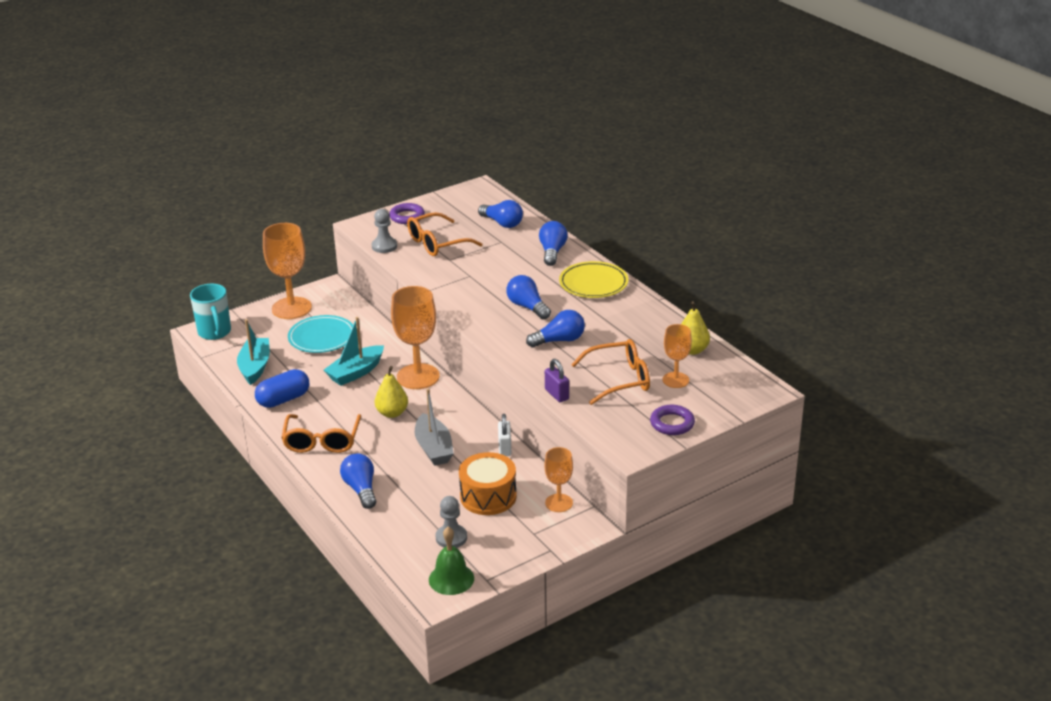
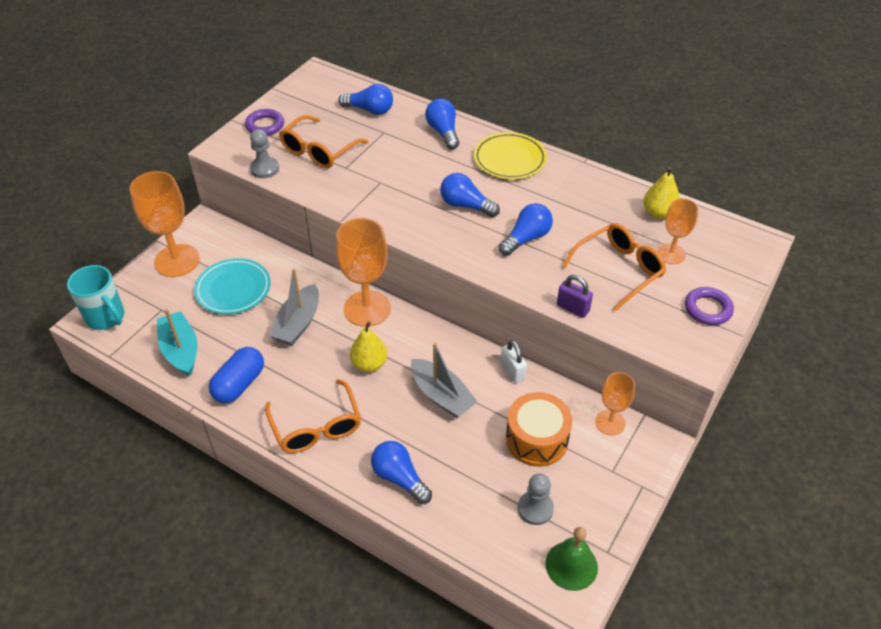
camera: 25 degrees left, 15 degrees up
(356, 372) = (298, 323): turquoise boat -> grey boat

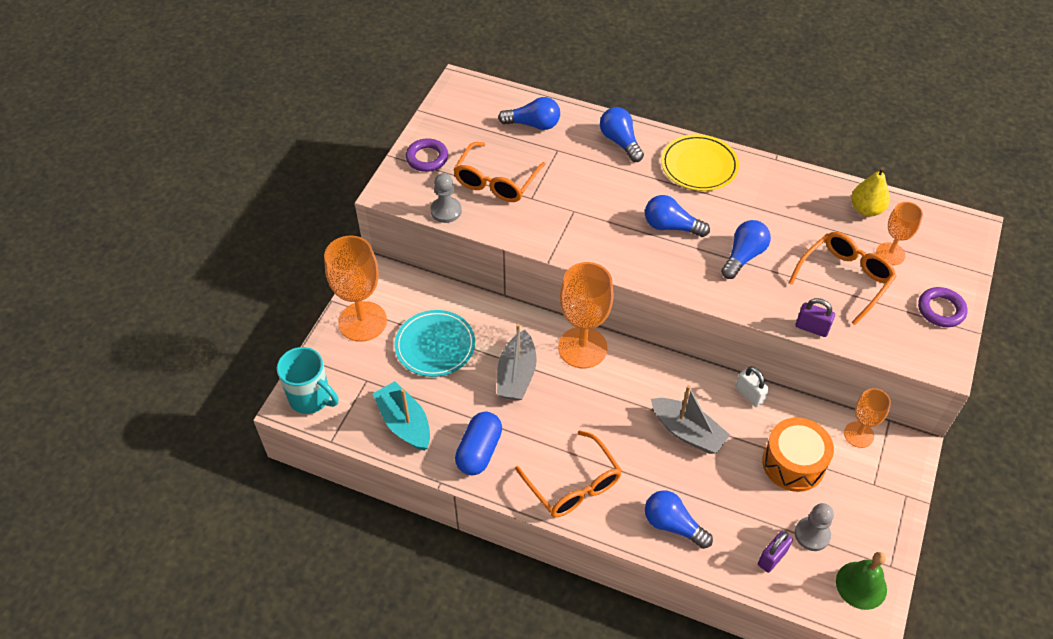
camera: 10 degrees left, 5 degrees up
(369, 364) = (604, 409): yellow pear -> none
(488, 524) = (772, 558): none -> purple padlock

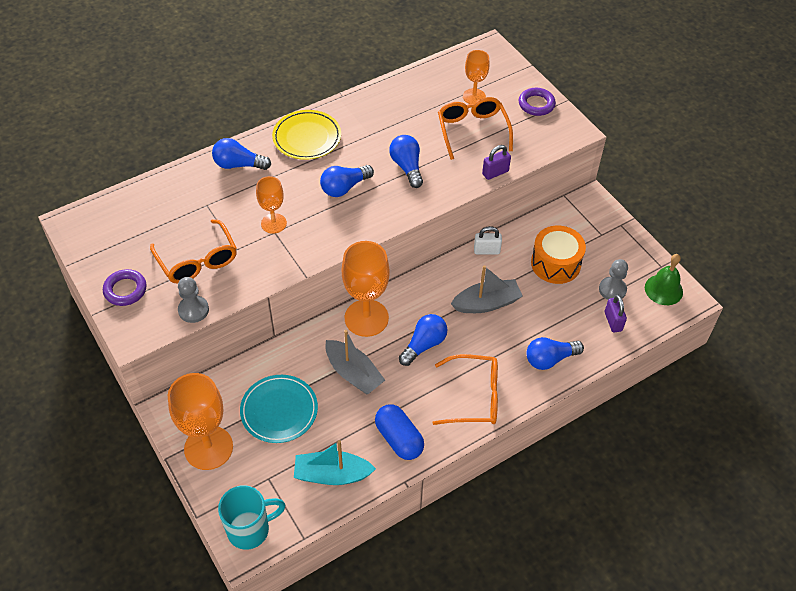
camera: 55 degrees left, 0 degrees up
(533, 124) = (165, 203): blue light bulb -> blue light bulb (424, 345)
(858, 434) = (562, 217): orange goblet -> orange goblet (273, 223)
(866, 209) = (429, 83): yellow pear -> none

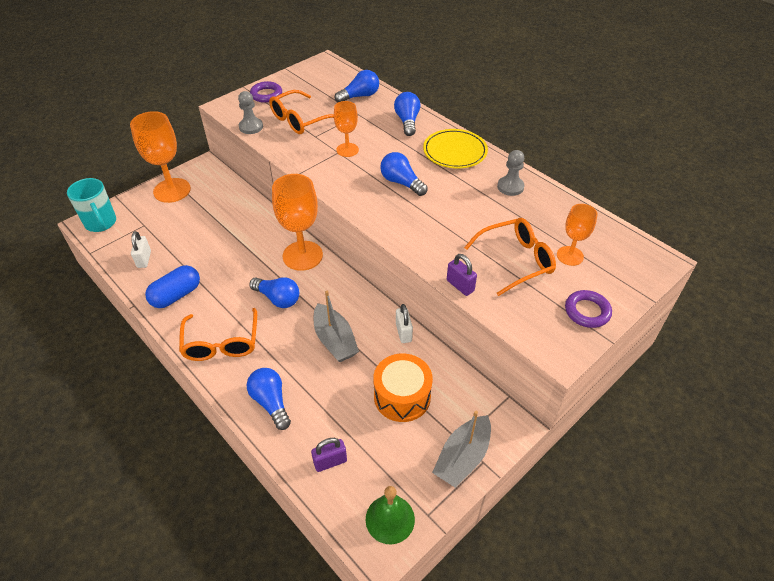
camera: 80 degrees right, 5 degrees down
(279, 410) = (204, 220): turquoise plate -> none
(332, 474) = (144, 259): turquoise boat -> white padlock
(353, 373) = (242, 256): grey boat -> grey boat (462, 457)
(407, 167) = (442, 218): blue light bulb -> blue light bulb (360, 96)
(612, 290) = (377, 458): grey pawn -> grey pawn (510, 187)

